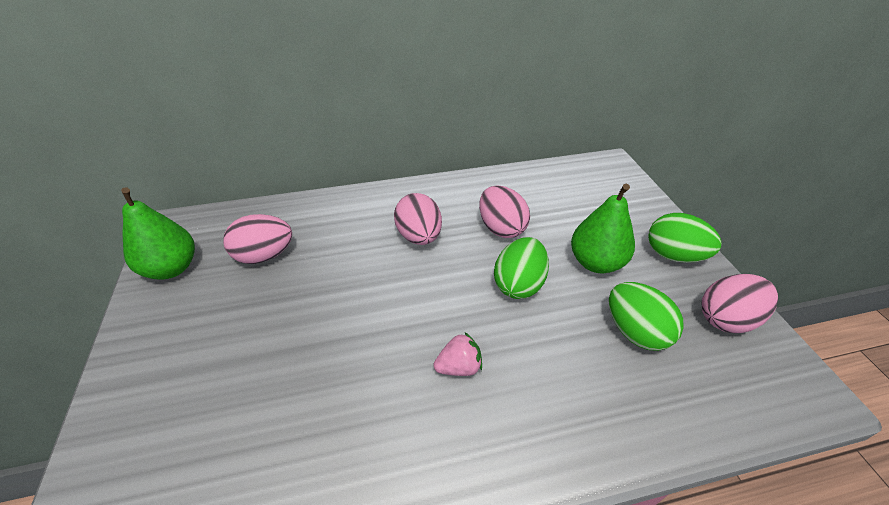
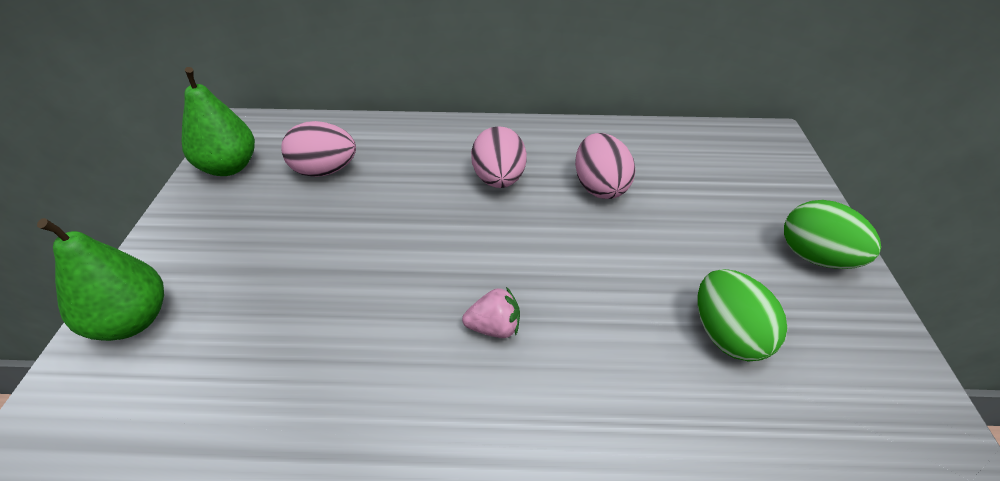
camera: 15 degrees right, 0 degrees up
(519, 284) = (598, 253): green egg -> none
(596, 262) = (706, 246): green pear -> green pear (132, 321)
(726, 319) = (862, 347): pink egg -> none

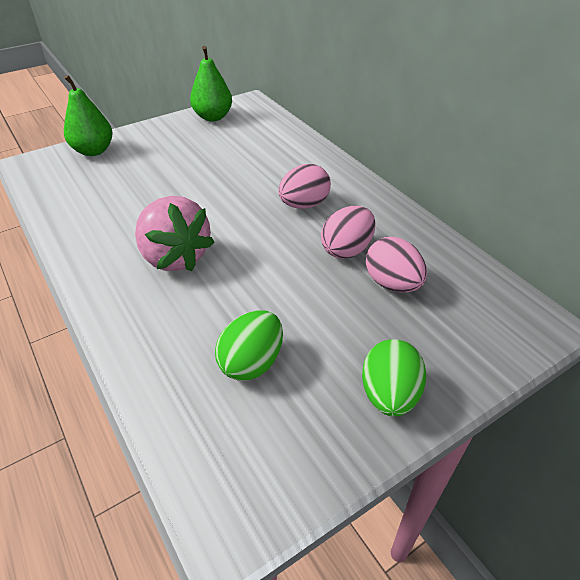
camera: 55 degrees right, 0 degrees up
(324, 171) = (241, 144): pink egg -> pink egg (392, 283)
(494, 328) = (175, 257): pink strawberry -> pink strawberry, size x2.21

